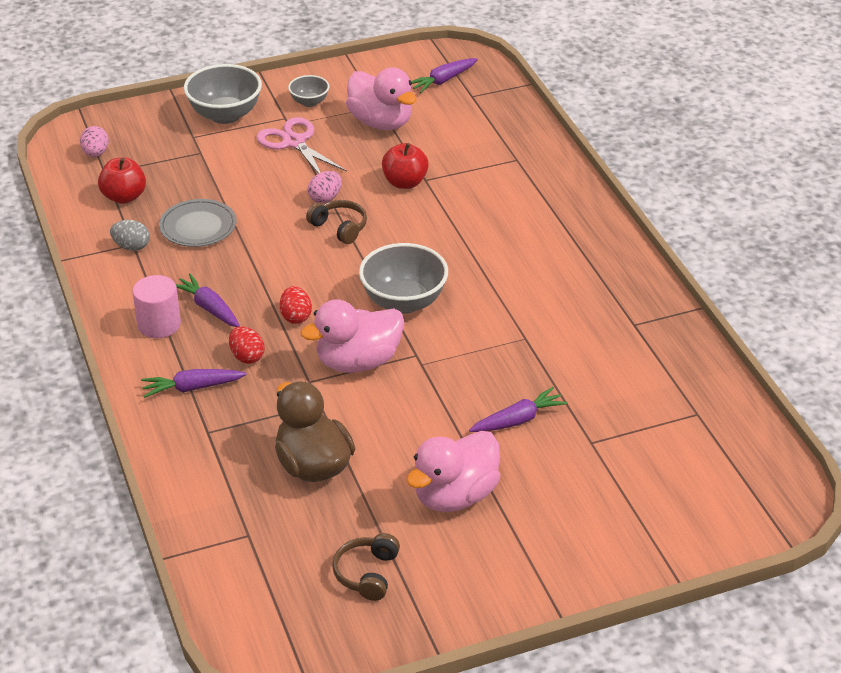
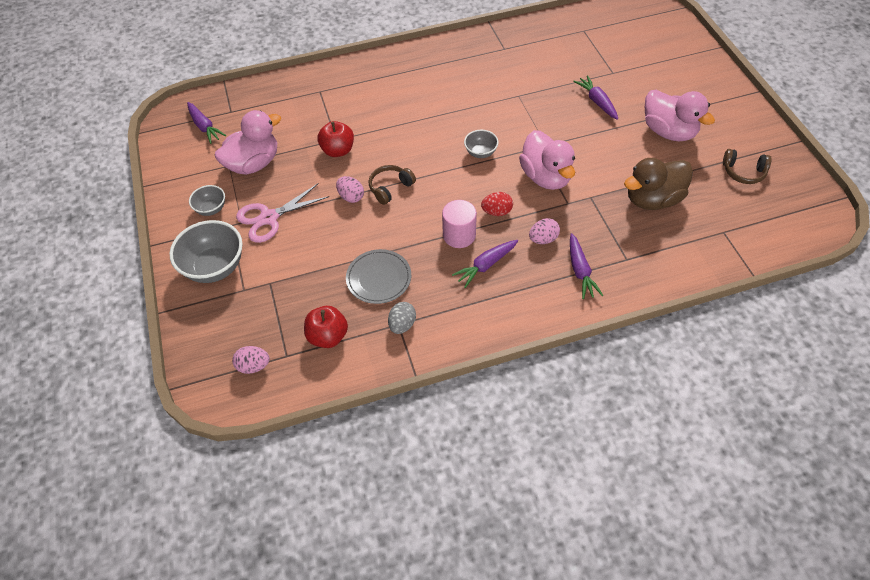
camera: 85 degrees left, 15 degrees up
(159, 324) = (506, 297): pink cylinder -> pink cylinder (459, 235)
(247, 357) = (543, 239): red egg -> pink egg
(404, 302) = (480, 153): grey bowl -> grey bowl, size x0.54

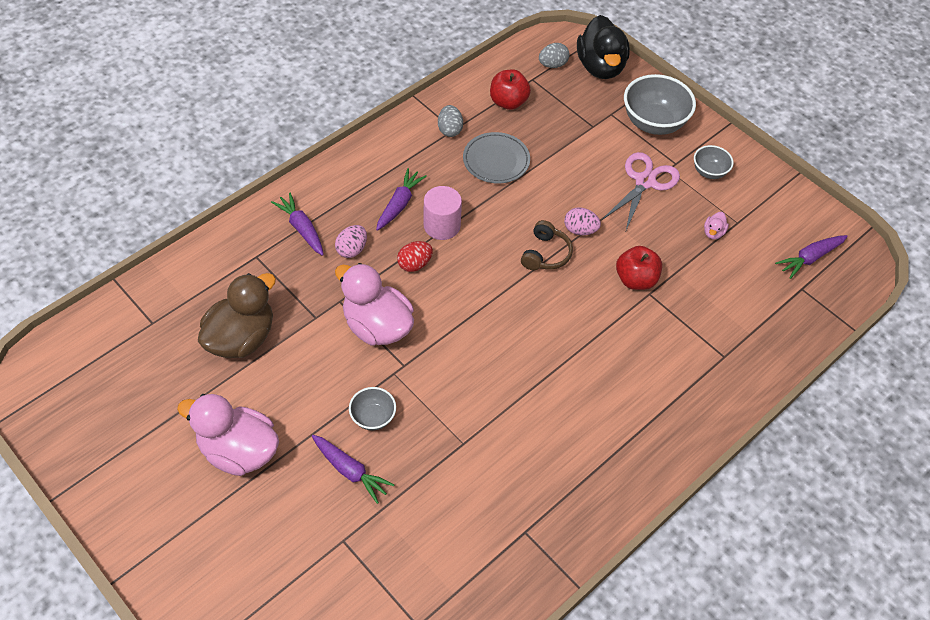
camera: 150 degrees right, 0 degrees up
(204, 127) = (810, 258): purple carrot -> purple carrot turned 60 degrees counterclockwise
(210, 346) = (600, 67): none -> black duck
(254, 164) = (713, 233): pink duck -> pink duck, size x0.40
(254, 366) = (552, 65): pink egg -> grey egg
(480, 153) = (469, 333): grey bowl -> grey bowl (373, 417)
(743, 172) = (131, 416): brown headphones -> none

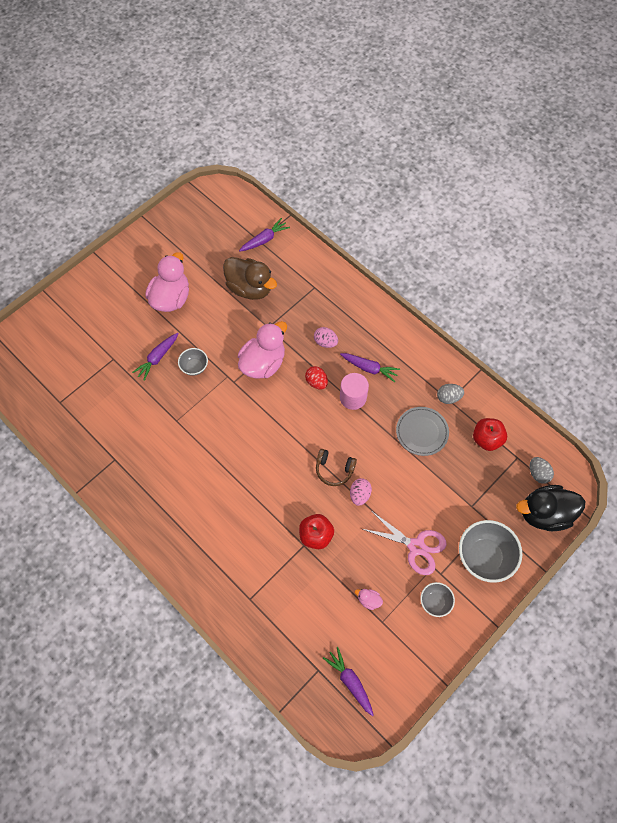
camera: 90 degrees right, 10 degrees up
(301, 229) = (340, 310): purple carrot -> purple carrot (264, 239)

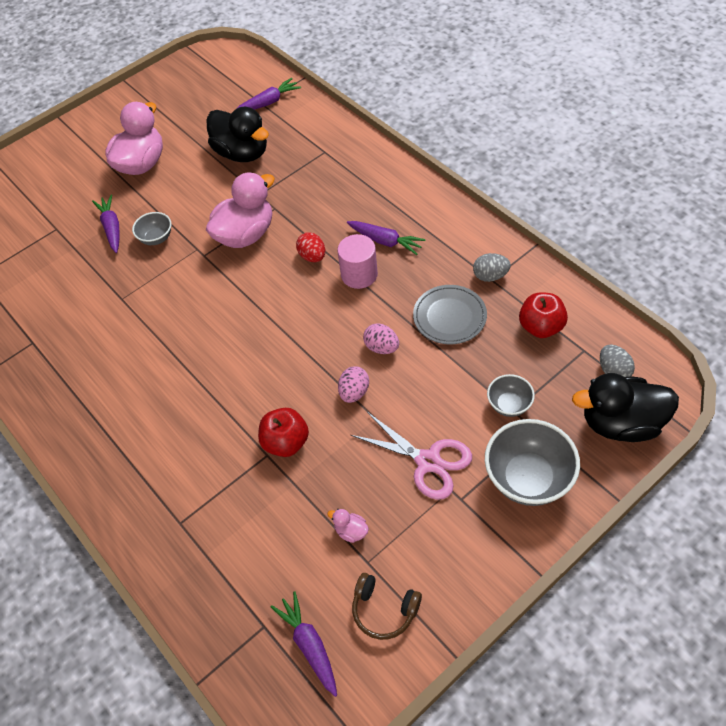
camera: 10 degrees right, 10 degrees down
(157, 358) = (112, 228): purple carrot -> purple carrot turned 120 degrees clockwise
(250, 288) = (242, 153): brown duck -> black duck
(325, 342) = (330, 211): pink egg -> pink egg (381, 347)
(334, 469) = (322, 360): brown headphones -> brown headphones (384, 610)
(435, 602) = (449, 537): grey bowl -> grey bowl (509, 405)

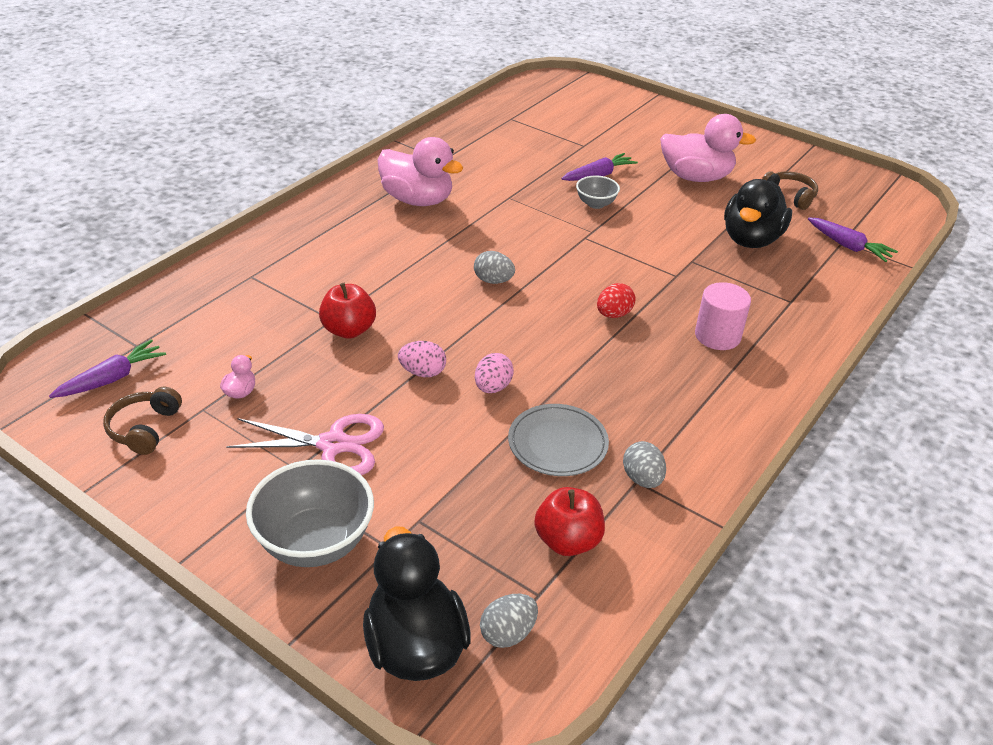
camera: 70 degrees right, 15 degrees down
(192, 115) = (789, 196): none -> brown headphones
(245, 234) = (626, 261): pink duck -> pink duck (417, 200)
(246, 328) = (493, 281): none -> grey egg
(359, 274) = (599, 355): pink cylinder -> pink cylinder (717, 336)
(385, 241) = (663, 371): purple carrot -> none
(428, 462) = (333, 445): pink scissors -> pink scissors turned 105 degrees counterclockwise
(509, 405) = (427, 515): grey bowl -> none

